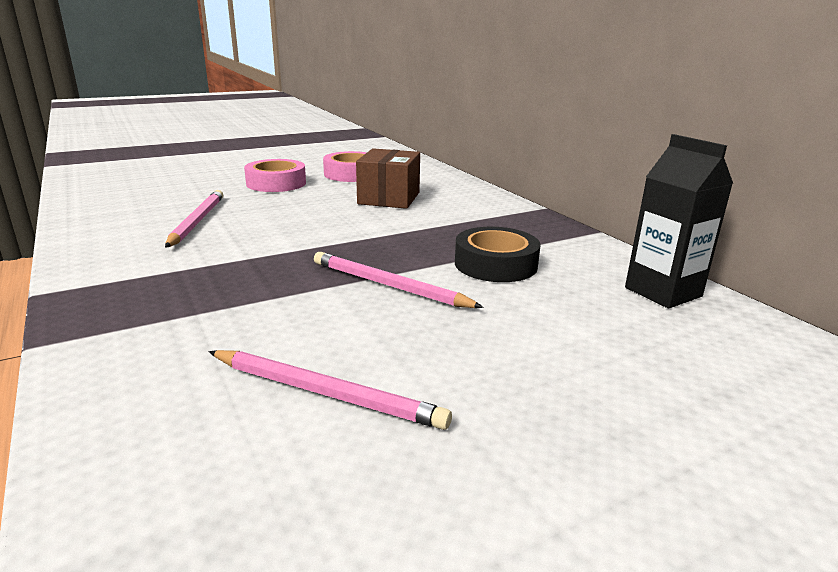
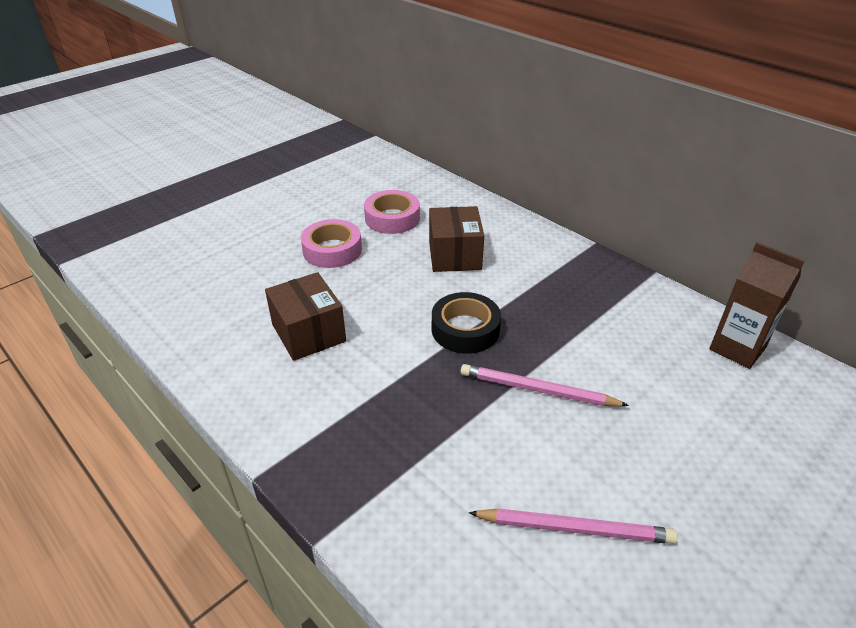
camera: 15 degrees left, 15 degrees up
(197, 221) = (308, 333): pink pencil -> brown box
(495, 264) = (601, 340): black tape -> black tape (465, 329)
(663, 292) = (737, 348): black carton -> brown carton

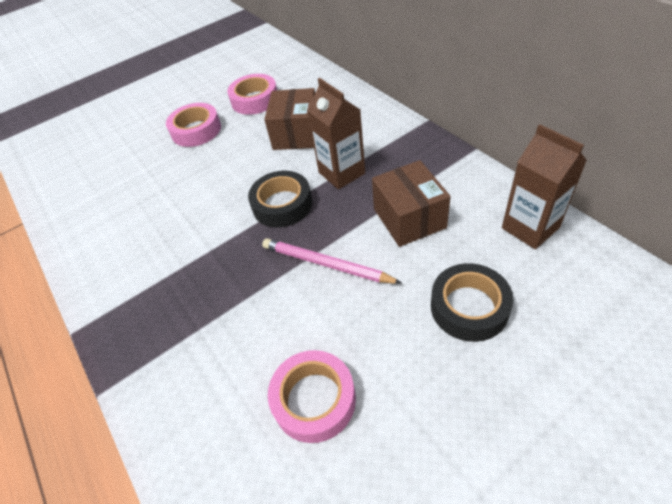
camera: 15 degrees right, 10 degrees up
(308, 333) = (153, 206): brown box -> brown box (409, 218)
(521, 296) = (341, 173): none -> brown carton
(574, 529) = (314, 399): pink pencil -> pink tape
(704, 427) = (469, 307): none -> black tape

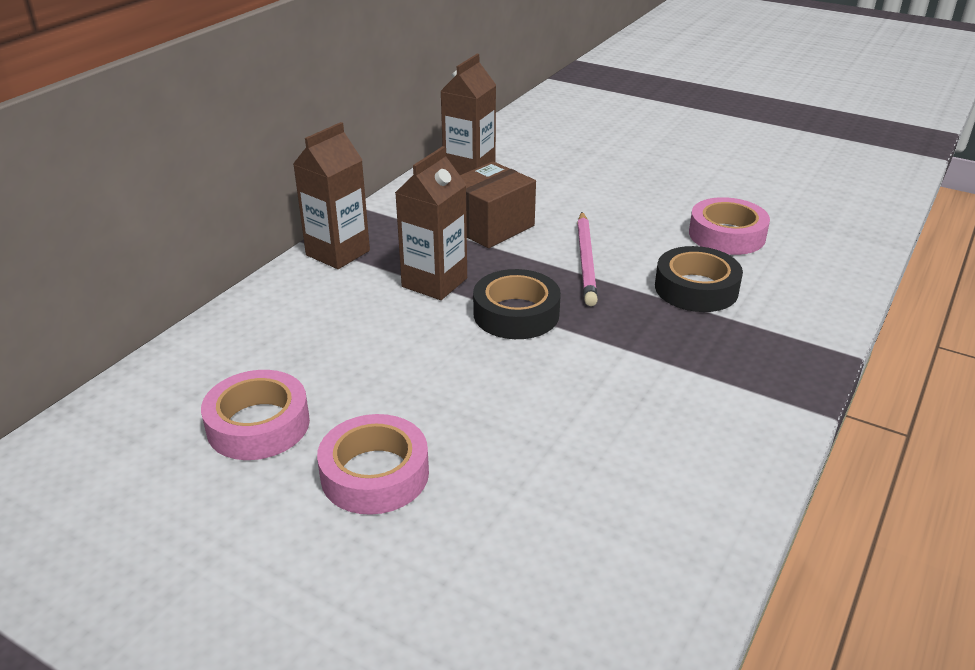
camera: 120 degrees left, 15 degrees down
(296, 134) = (358, 343): brown box -> none
(403, 134) = (338, 253): none -> brown carton
(469, 307) = (579, 186): black tape -> black tape (696, 288)

